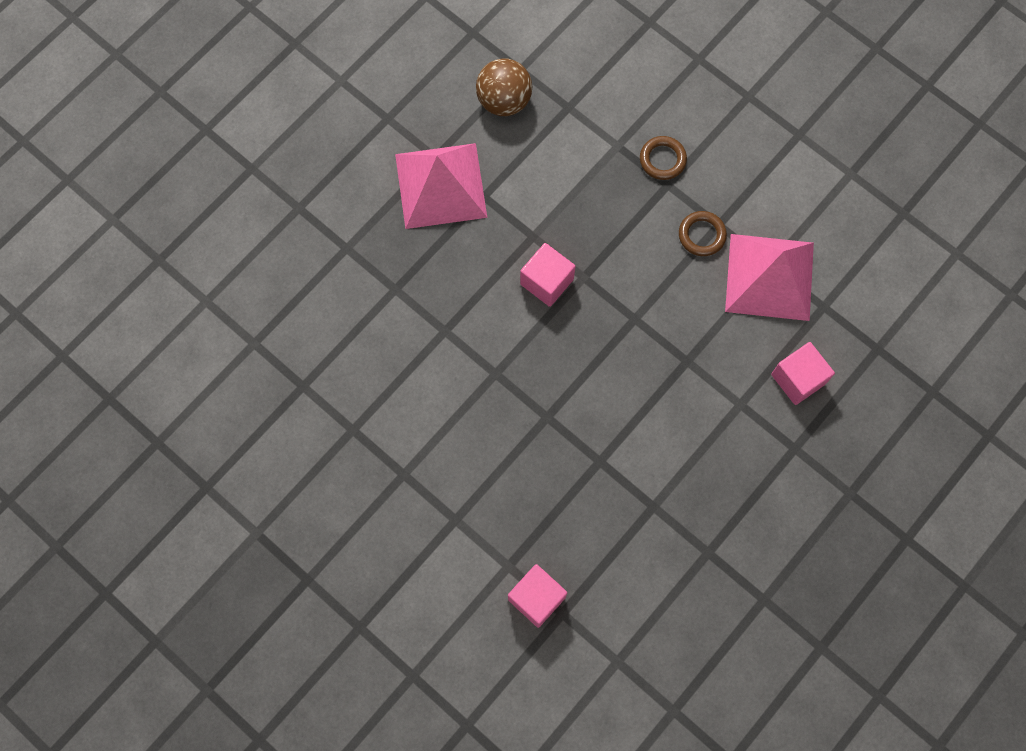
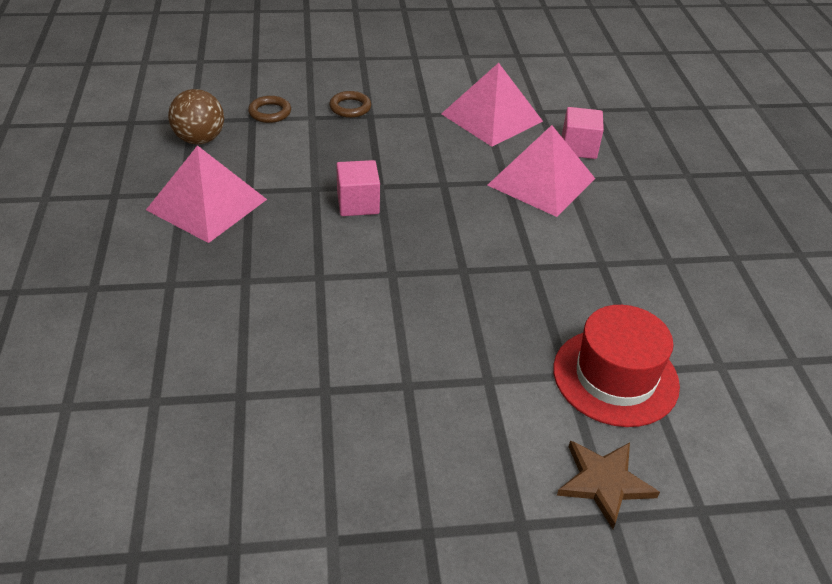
camera: 50 degrees left, 30 degrees down
(435, 653) = (604, 482): none -> brown star
(536, 598) = (615, 377): pink cube -> red hat
(701, 235) = (425, 124): brown ring -> brown ring (270, 112)
(715, 387) = (541, 181): none -> pink pyramid

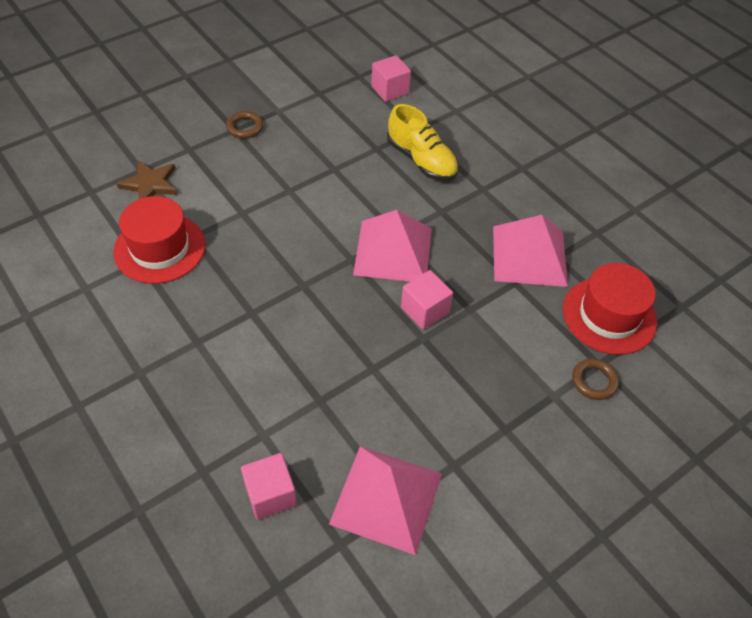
camera: 150 degrees right, 10 degrees up
(116, 495) = (390, 90): none -> pink cube
(200, 139) = (609, 315): brown ball -> red hat
(200, 350) = (421, 160): none -> yellow shoe
(350, 107) = (533, 431): brown ring -> brown ring (245, 127)
(541, 181) = (287, 417): pink pyramid -> pink pyramid (393, 251)

